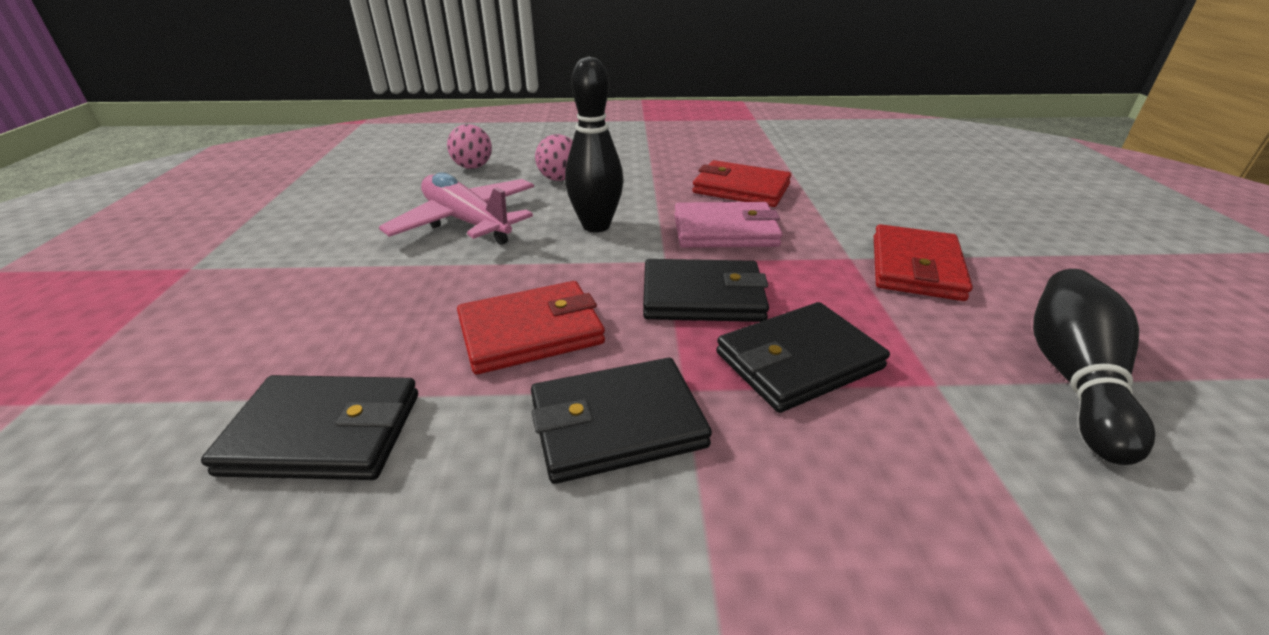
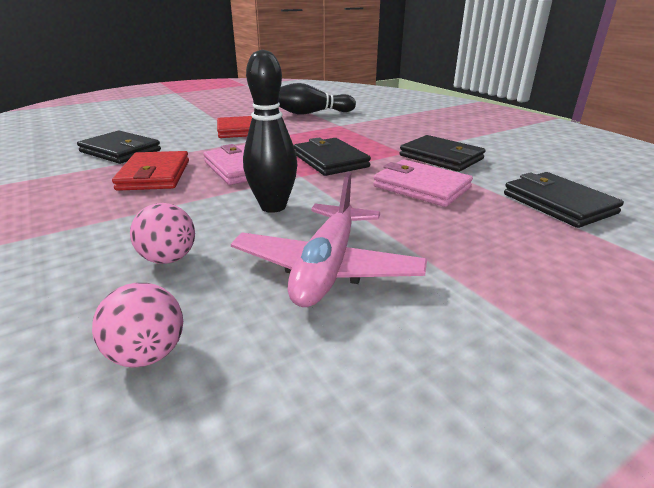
camera: 120 degrees left, 5 degrees down
(531, 332) = (421, 187): red wallet -> pink wallet
(798, 361) = (356, 140): black wallet -> black wallet (120, 151)

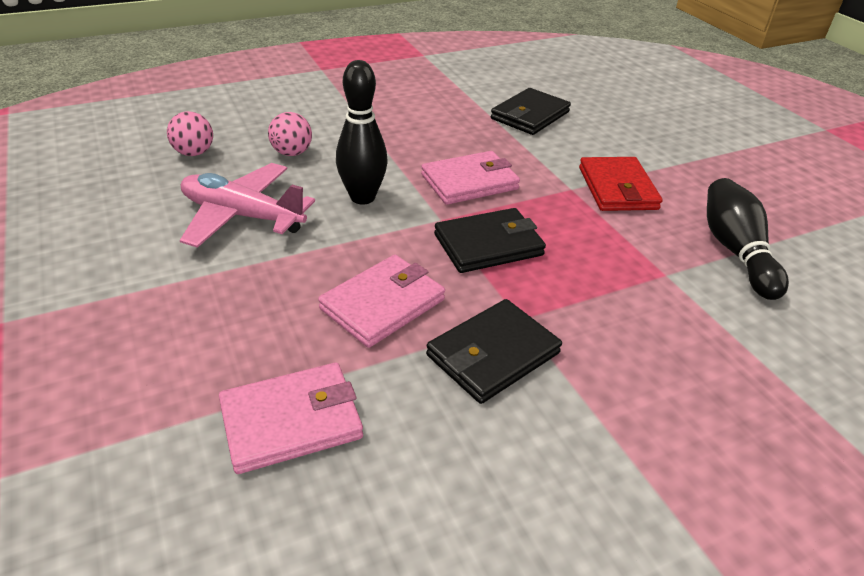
camera: 95 degrees right, 10 degrees up
(154, 175) = (457, 137): red wallet -> none
(558, 203) = (292, 421): black wallet -> pink wallet

